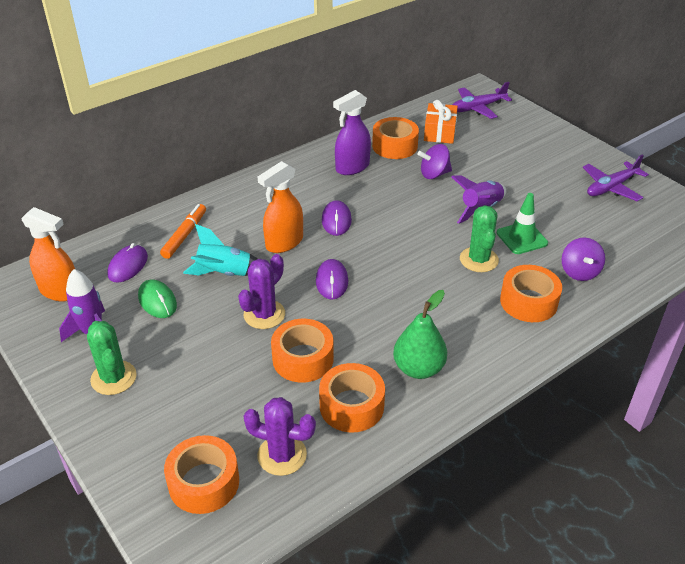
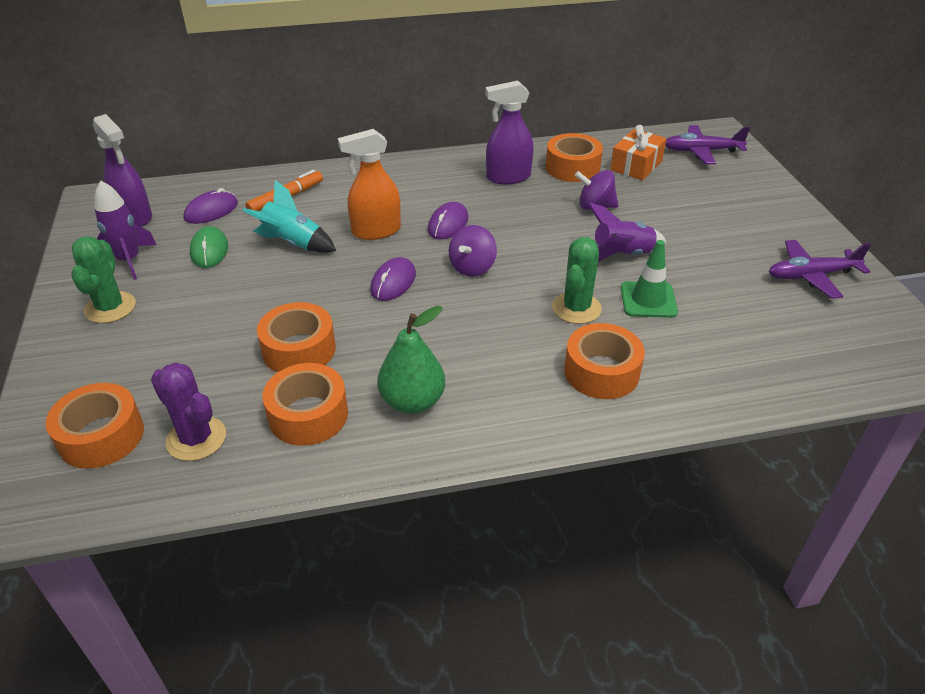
camera: 25 degrees right, 0 degrees up
(60, 291) = (134, 216): orange spray bottle -> purple spray bottle
(264, 314) = (298, 294): purple cactus -> none
(579, 272) = (693, 358): purple spinning top -> purple spinning top (472, 267)

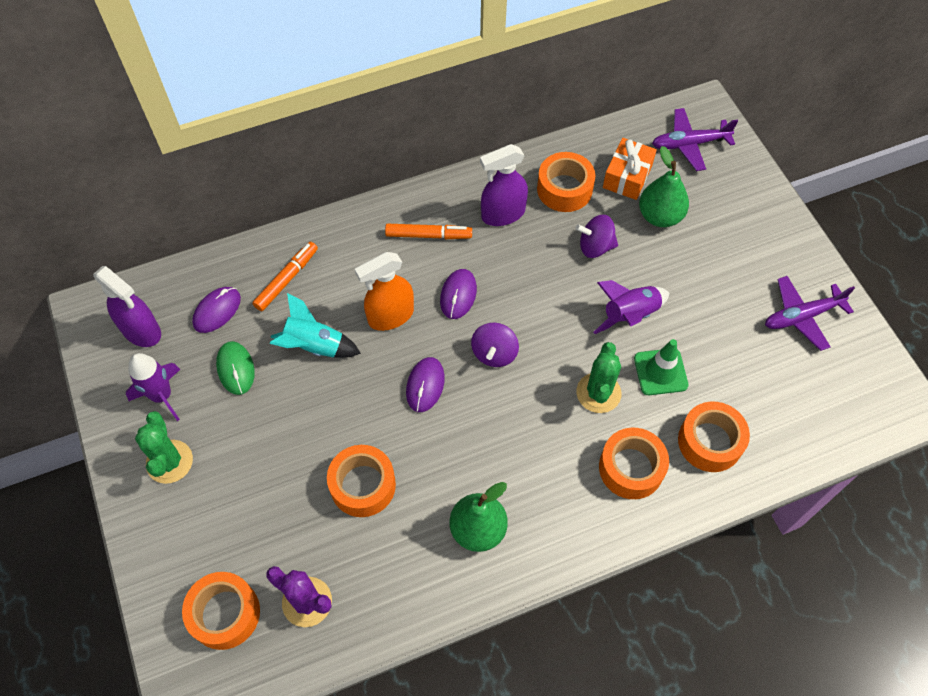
camera: 10 degrees left, 20 degrees up
(308, 415) = (393, 559): orange tape -> orange tape (710, 442)
(432, 184) = (428, 235): none -> orange marker
(664, 193) = (659, 216): none -> green pear

